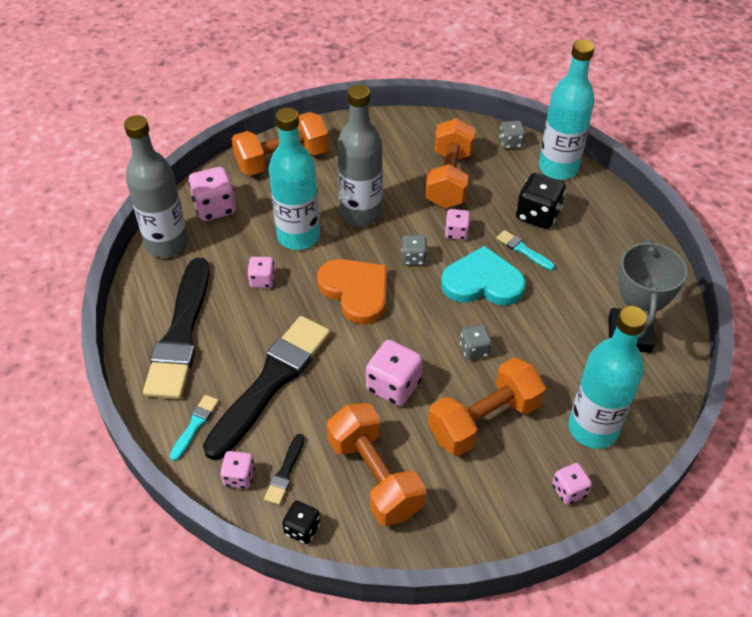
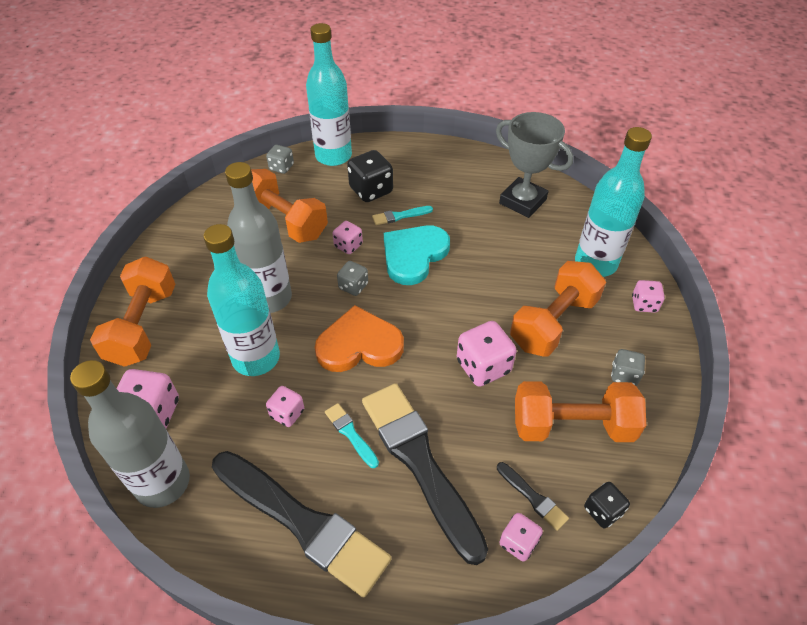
camera: 60 degrees left, 0 degrees up
(195, 425) = (432, 559): turquoise brush -> turquoise brush (350, 433)
(474, 350) = (480, 294): grey dice -> grey dice (624, 375)
(484, 420) = (553, 323): orange dumbbell -> orange dumbbell turned 45 degrees clockwise

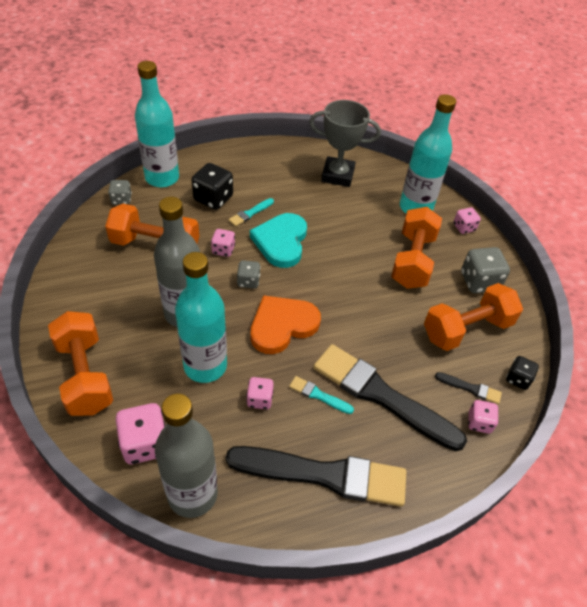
camera: 30 degrees left, 0 degrees up
(483, 366) = (383, 309): pink dice -> none
(624, 375) = (479, 282): grey dice -> grey dice, size x1.68

